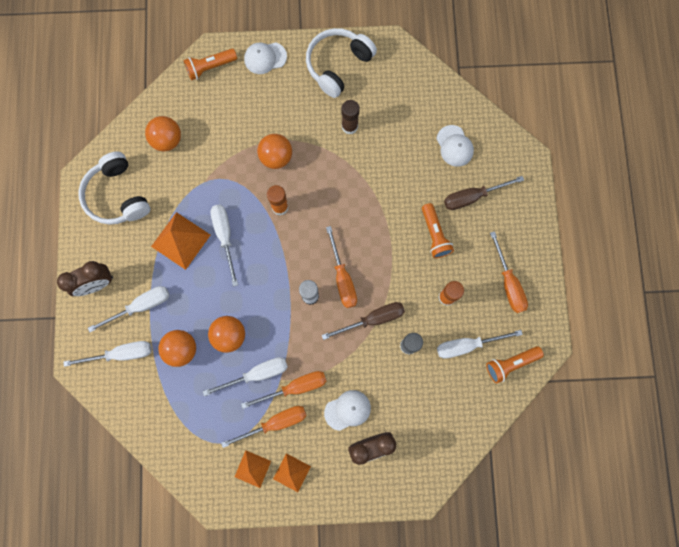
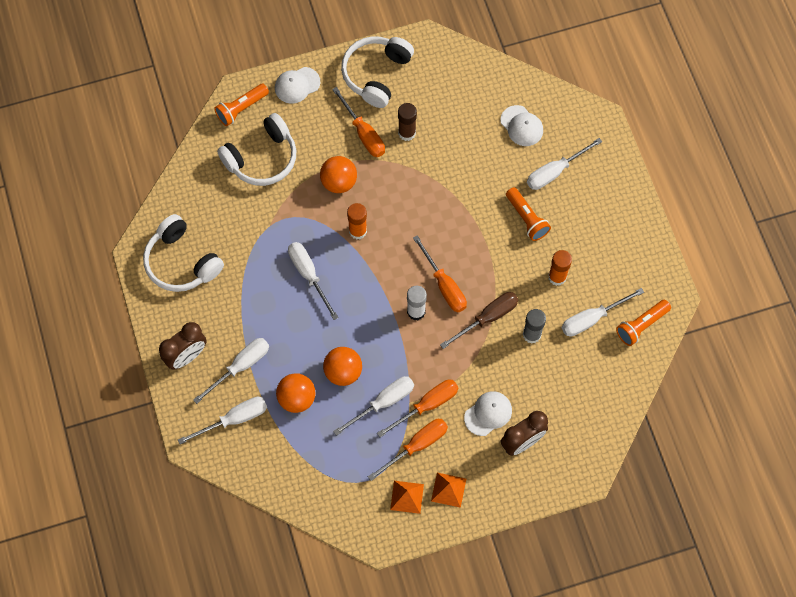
camera: 15 degrees left, 10 degrees down
(167, 140) = (218, 193): orange ball -> none
(180, 240) = (263, 290): orange pyramid -> none
(215, 118) = (262, 158): none -> white headphones
(472, 197) = (555, 172): brown screwdriver -> white screwdriver
(508, 283) = (616, 247): orange screwdriver -> orange screwdriver (363, 133)

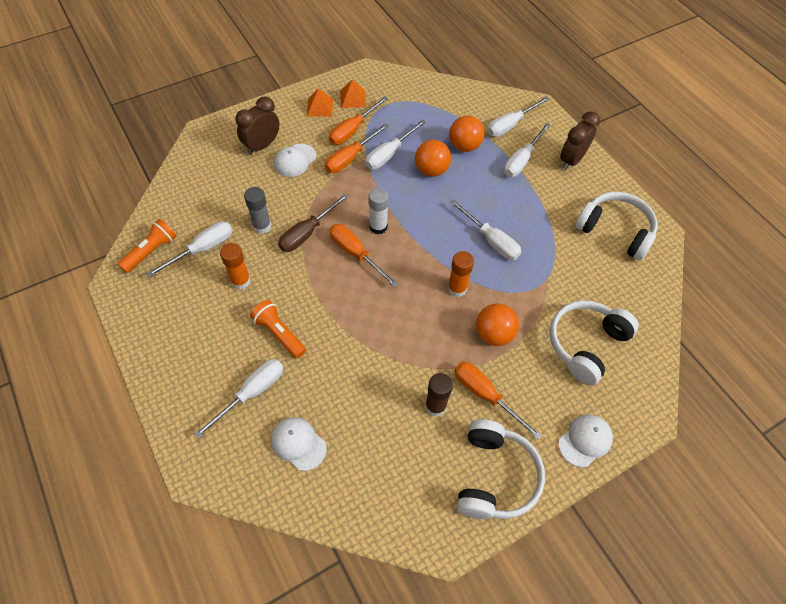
camera: 165 degrees right, 10 degrees down
(241, 109) = (635, 397): orange flashlight -> none

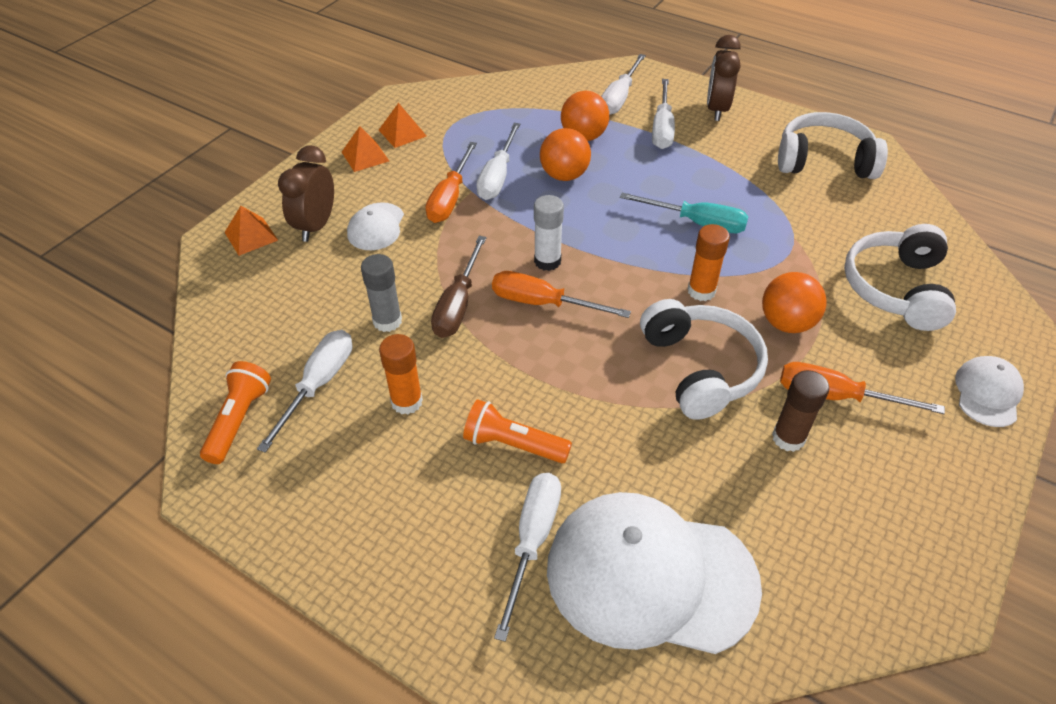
camera: 25 degrees left, 10 degrees down
(223, 137) = (251, 236): none -> orange pyramid
(298, 443) = (650, 576): white cap -> white cap, size x2.14
(352, 130) = (429, 167): orange screwdriver -> none
(491, 240) = (697, 223): white screwdriver -> turquoise screwdriver
(495, 476) = (927, 486): white headphones -> white headphones (700, 368)

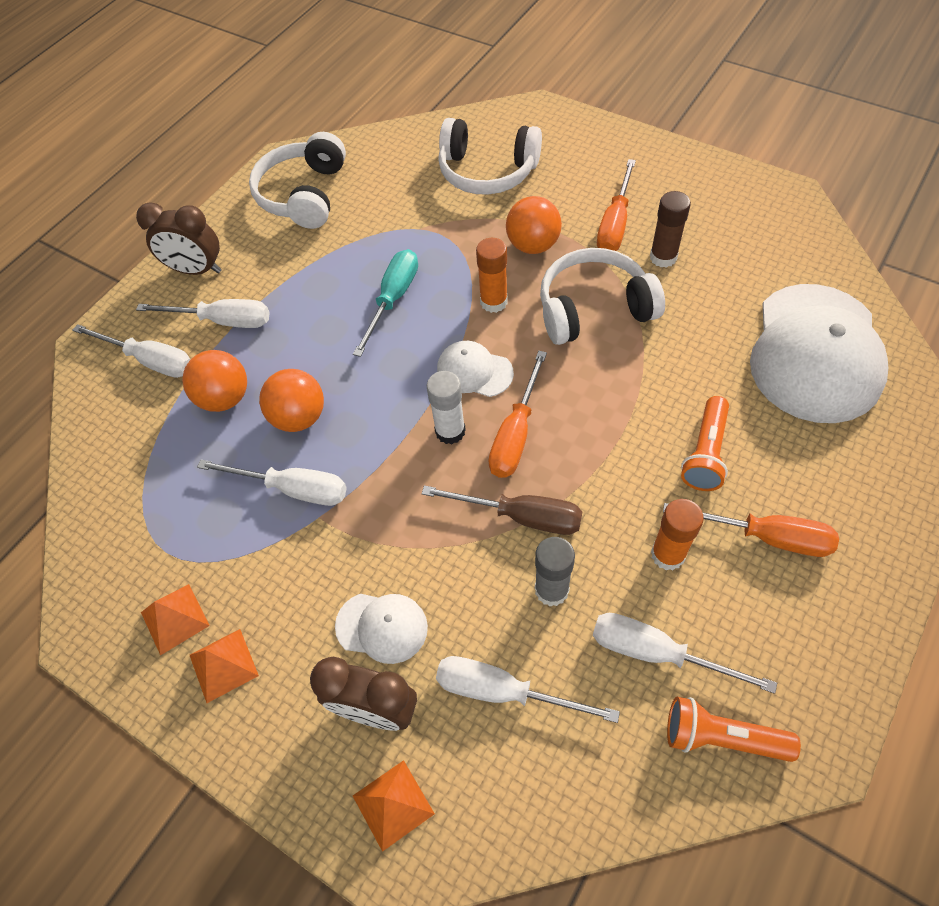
camera: 85 degrees left, 10 degrees up
(450, 198) = (330, 541): orange screwdriver -> orange screwdriver (766, 537)
(532, 541) = (805, 434): white screwdriver -> white screwdriver (503, 691)
(987, 393) = (600, 140): white cap -> white cap (474, 371)

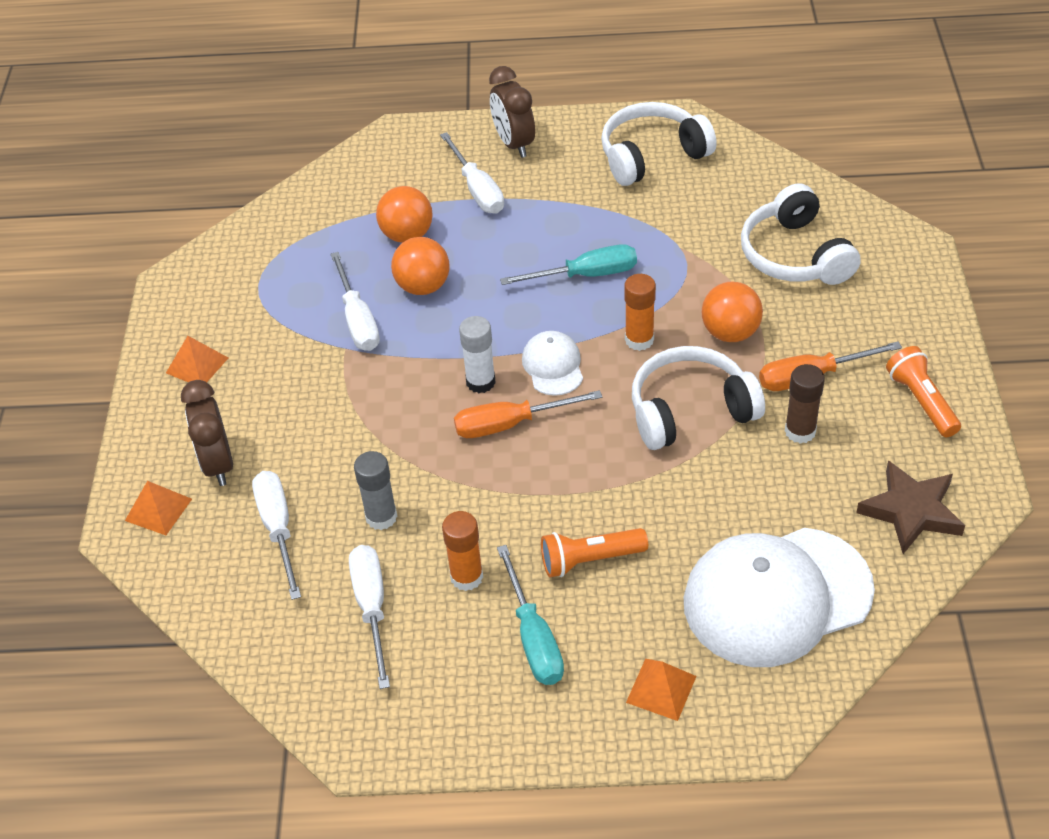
camera: 55 degrees right, 10 degrees down
(150, 361) = (407, 174): white screwdriver -> none
(174, 618) = (213, 320): orange pyramid -> orange pyramid (661, 689)
(382, 627) = (282, 433): white cap -> none
(521, 516) = (433, 466): brown screwdriver -> none
(594, 309) = (690, 411): white headphones -> white headphones turned 60 degrees counterclockwise
(721, 737) = (328, 679): orange flashlight -> orange flashlight (921, 401)
(766, 537) = (533, 637): orange screwdriver -> turquoise screwdriver
(780, 238) = (911, 511): none -> brown star

